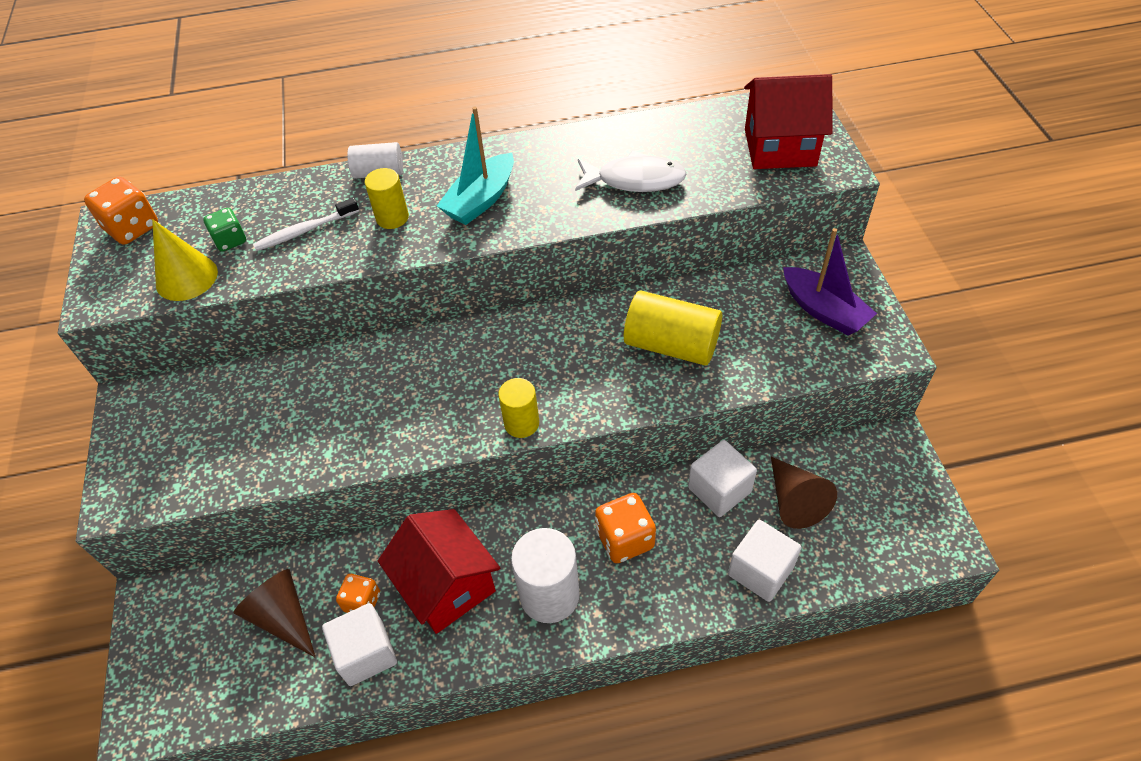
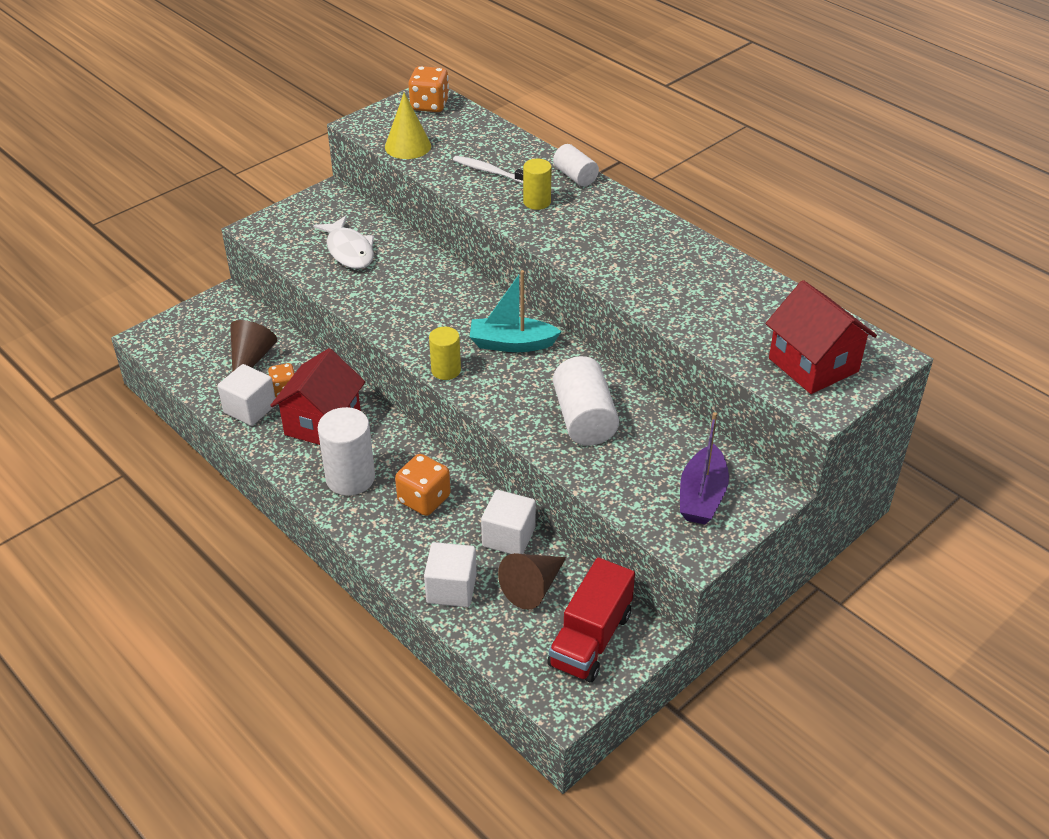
camera: 55 degrees right, 10 degrees down
(230, 240) = (453, 147): green dice -> none
(480, 200) = (593, 233): turquoise boat -> turquoise boat (512, 344)
(635, 180) = (690, 299): white fish -> white fish (349, 250)
(671, 345) = (584, 419): yellow cylinder -> white cylinder
(880, 486) = (590, 639): none -> red truck

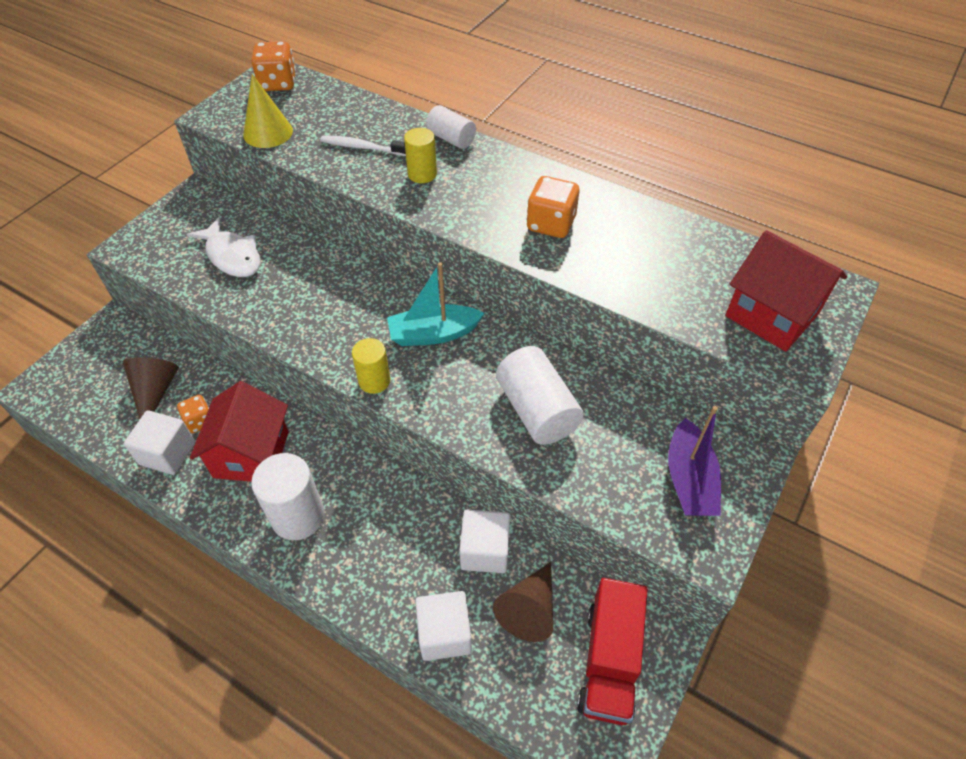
camera: 15 degrees left, 10 degrees up
(424, 499) = (383, 524): orange dice -> orange dice (551, 224)

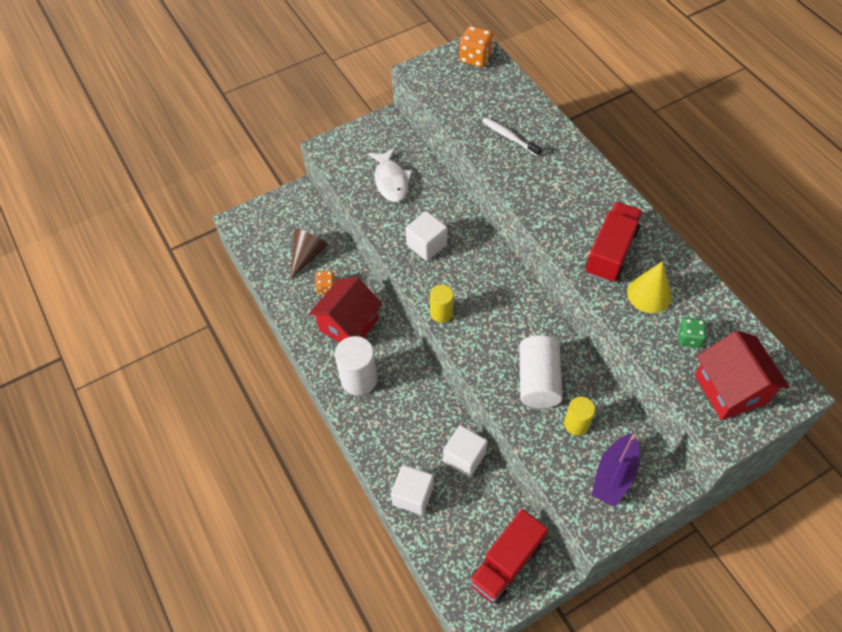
camera: 30 degrees right, 5 degrees up
(167, 453) = (298, 301): white cube -> white cube (426, 245)
(268, 132) = (449, 100): yellow cone -> yellow cone (649, 294)
(422, 174) = (540, 175): yellow cylinder -> yellow cylinder (576, 424)
(433, 334) = (497, 295): turquoise boat -> none
(451, 139) = (577, 152): white cylinder -> none
(529, 609) = (473, 507): brown cone -> none
(551, 224) = (611, 252): orange dice -> red truck
(693, 280) = (689, 338): none -> green dice

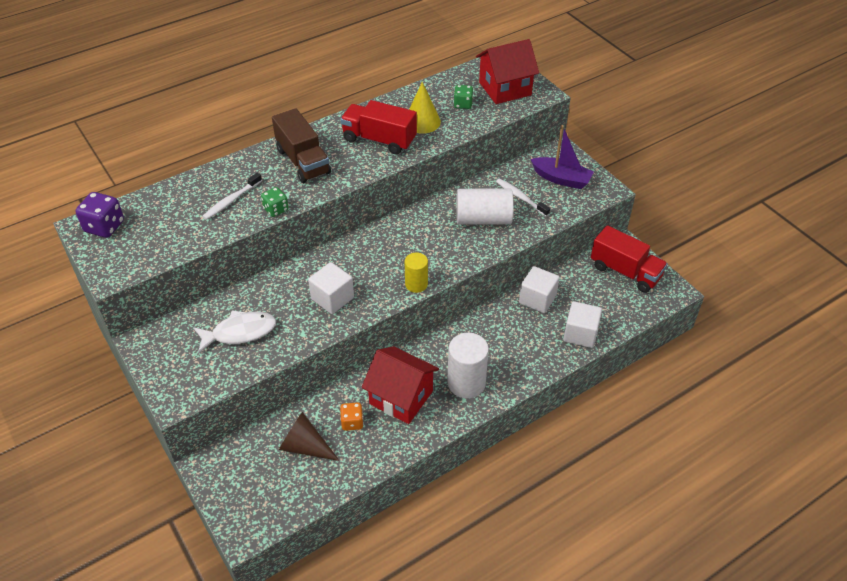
camera: 95 degrees left, 10 degrees down
(475, 58) = (104, 227): orange dice -> purple dice
(497, 170) = (276, 209): none -> green dice
(570, 187) = (303, 161): none -> brown truck
(576, 424) = (521, 197): yellow cylinder -> white toothbrush

